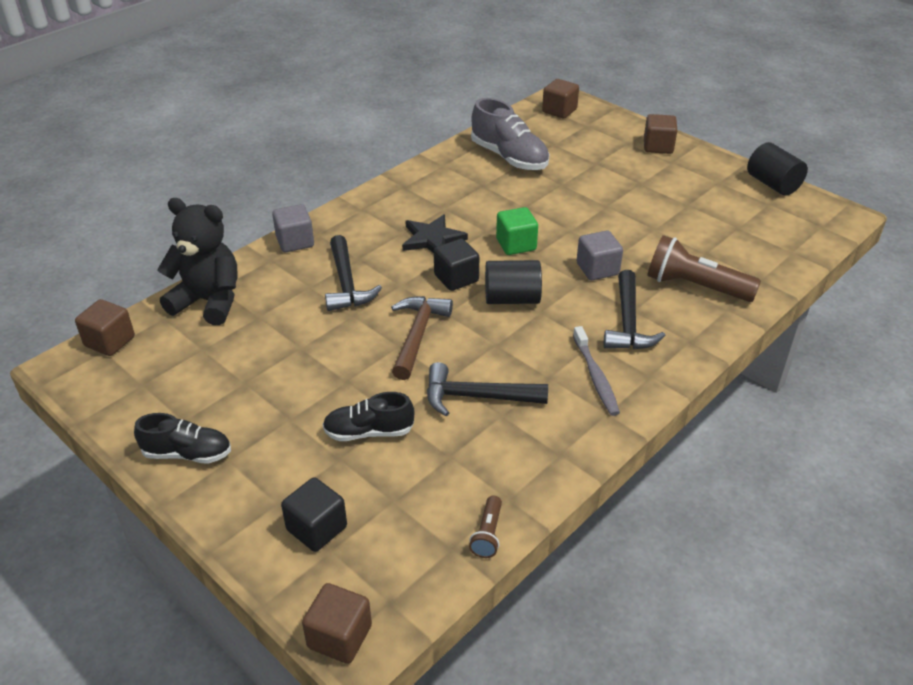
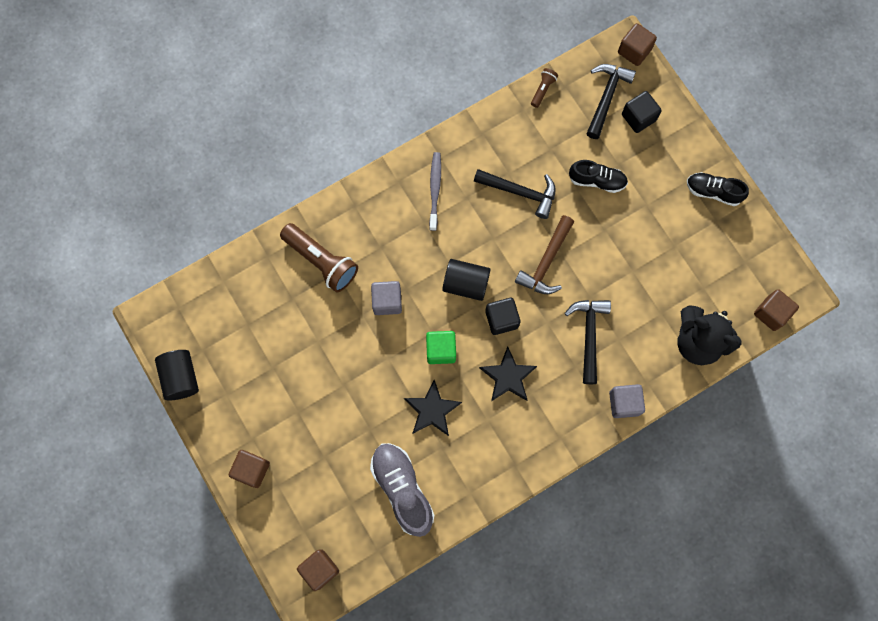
camera: 165 degrees left, 35 degrees up
(504, 205) = (432, 410): none -> black star
(628, 322) = (390, 236): black hammer -> black hammer (606, 97)

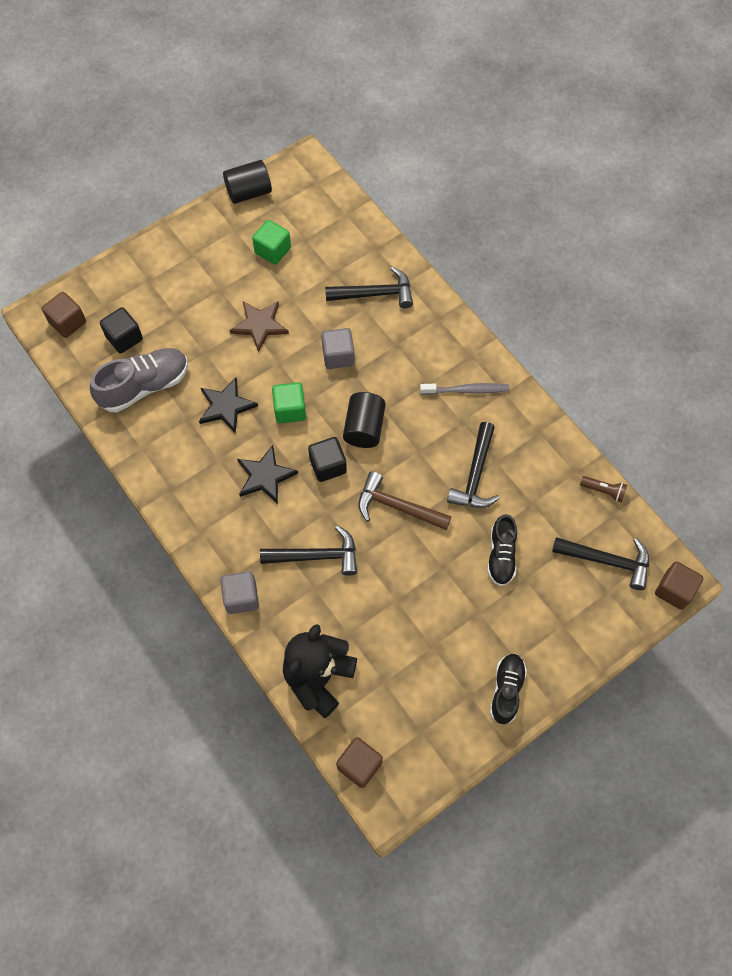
camera: 85 degrees right, 10 degrees down
(252, 470) = (162, 258): brown cube -> none
(257, 357) = (273, 250): none -> green cube
(321, 261) = (375, 294): brown flashlight -> black hammer
(344, 374) = (259, 325): none -> brown star
(638, 117) = (588, 599): black cube -> black cube (124, 338)

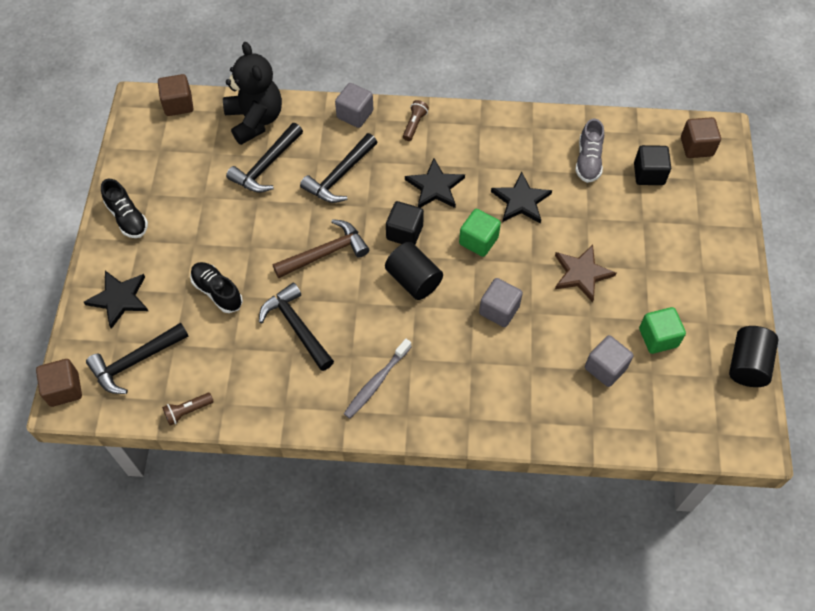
camera: 130 degrees right, 5 degrees down
(144, 386) = (588, 160): grey shoe -> grey shoe, size x0.65
(212, 540) = (414, 124): none -> brown flashlight
(325, 266) = (605, 368): none -> grey cube
(375, 294) = (539, 386): black hammer -> black hammer (266, 166)
(575, 623) = (119, 299): none -> black star

